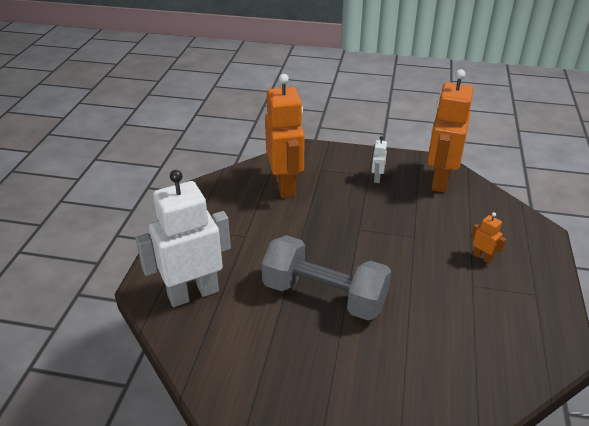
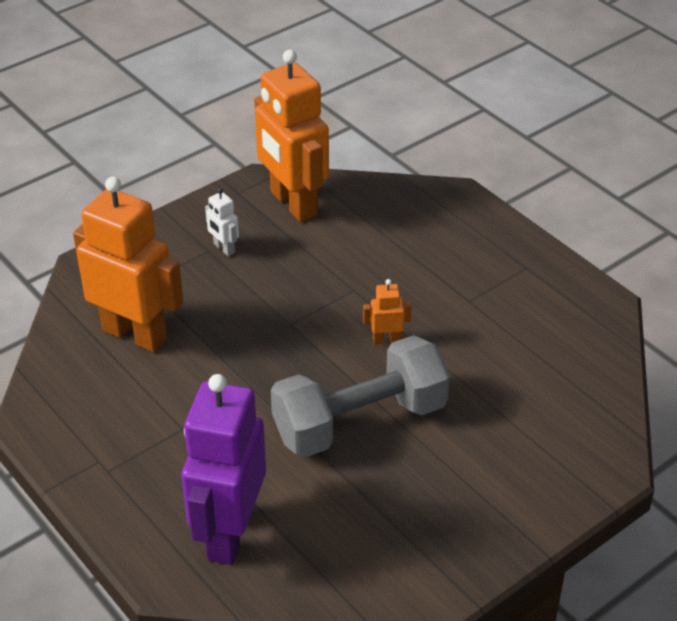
camera: 50 degrees left, 5 degrees up
(193, 293) = (229, 534): white robot -> purple robot
(482, 257) = (441, 264): orange robot -> orange robot (386, 340)

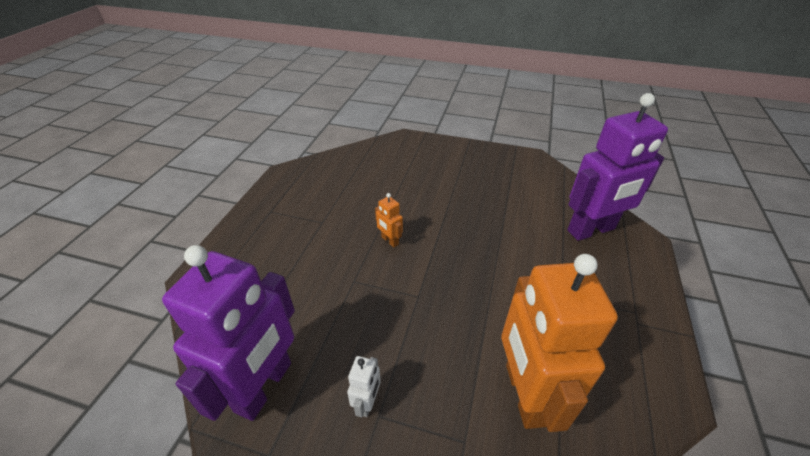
camera: 125 degrees left, 0 degrees up
(293, 204) = (264, 387): orange robot -> purple robot
(360, 422) = (464, 220): grey dumbbell -> none

